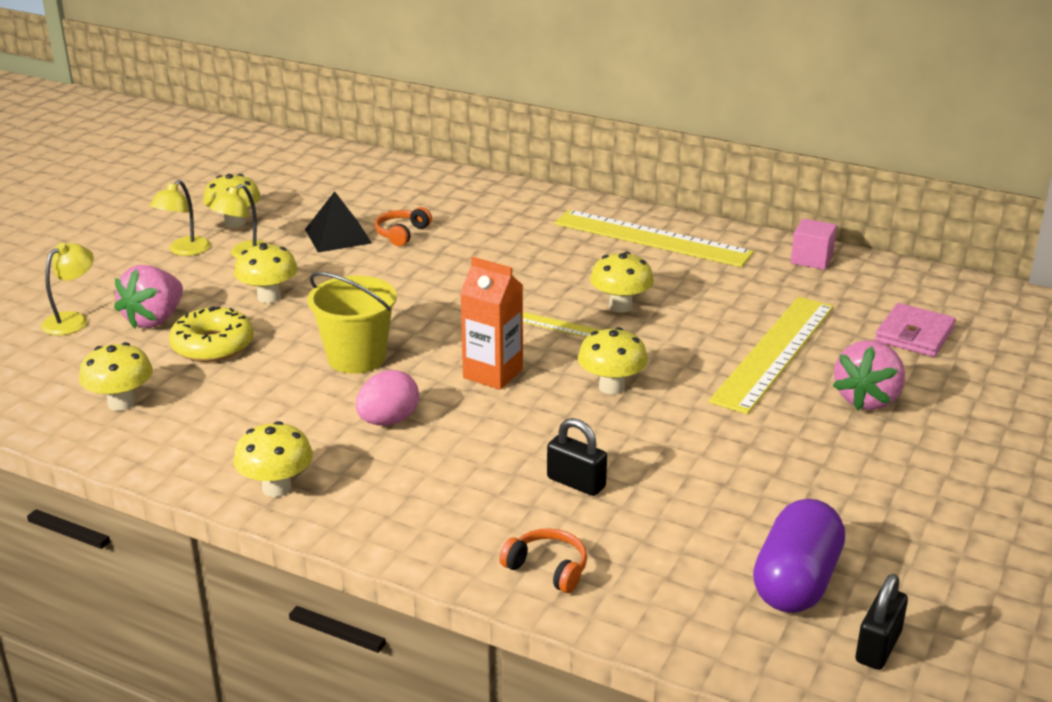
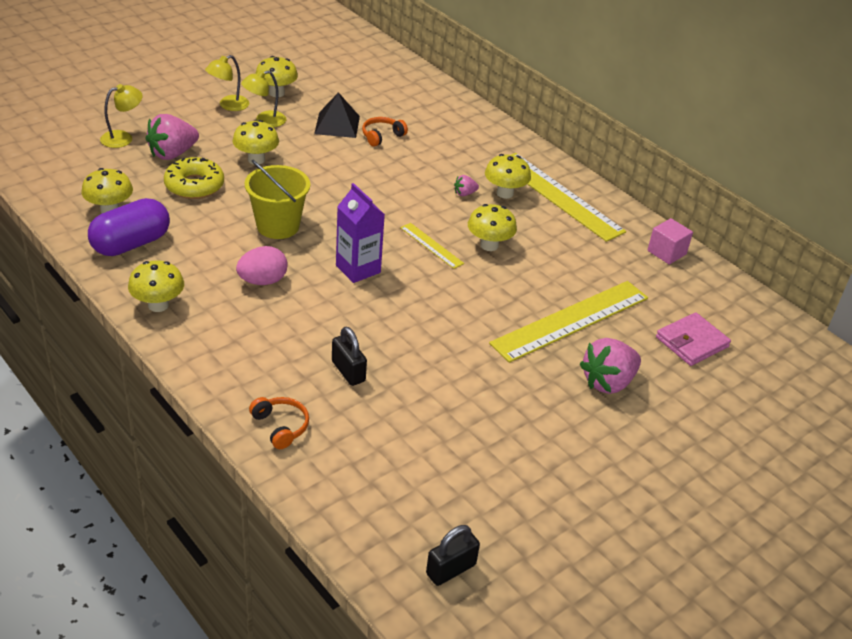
camera: 20 degrees right, 10 degrees up
(493, 374) = (358, 269): orange carton -> purple carton
(547, 264) = (464, 194): none -> pink strawberry
(611, 387) = (430, 307): yellow mushroom -> yellow mushroom (505, 193)
(796, 582) = (435, 500): purple capsule -> purple capsule (131, 244)

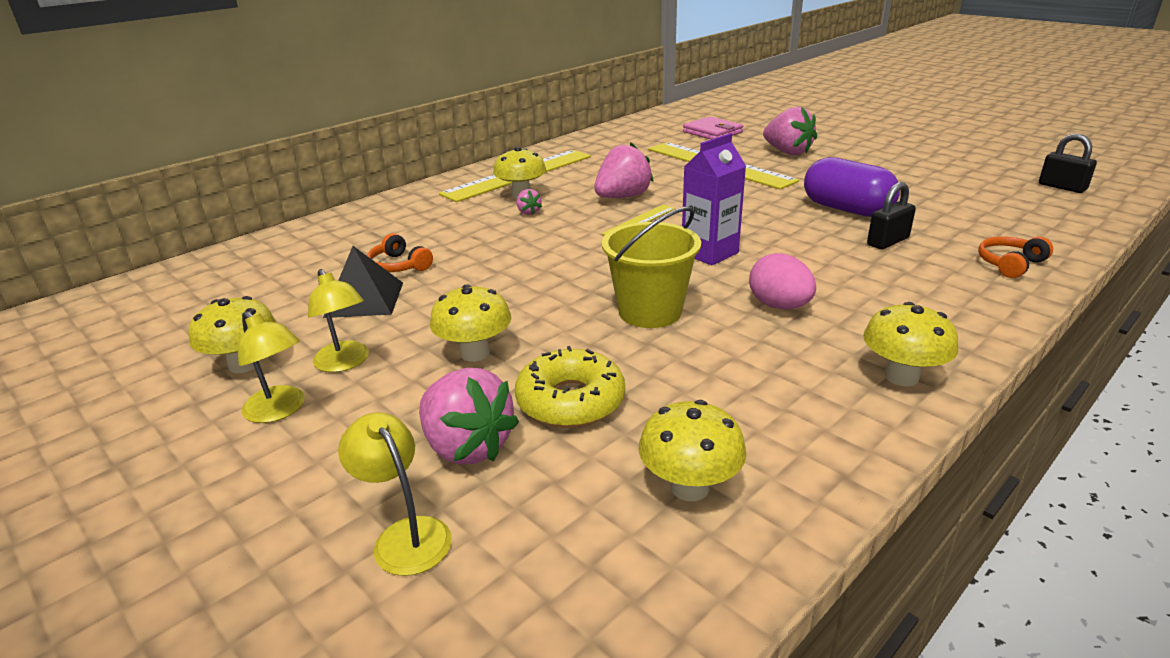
camera: 90 degrees left, 10 degrees down
(131, 244) = (776, 436): purple capsule -> purple capsule (846, 209)
(489, 245) = (622, 197): yellow mushroom -> pink strawberry
(666, 252) = (595, 139): pink cube -> none

